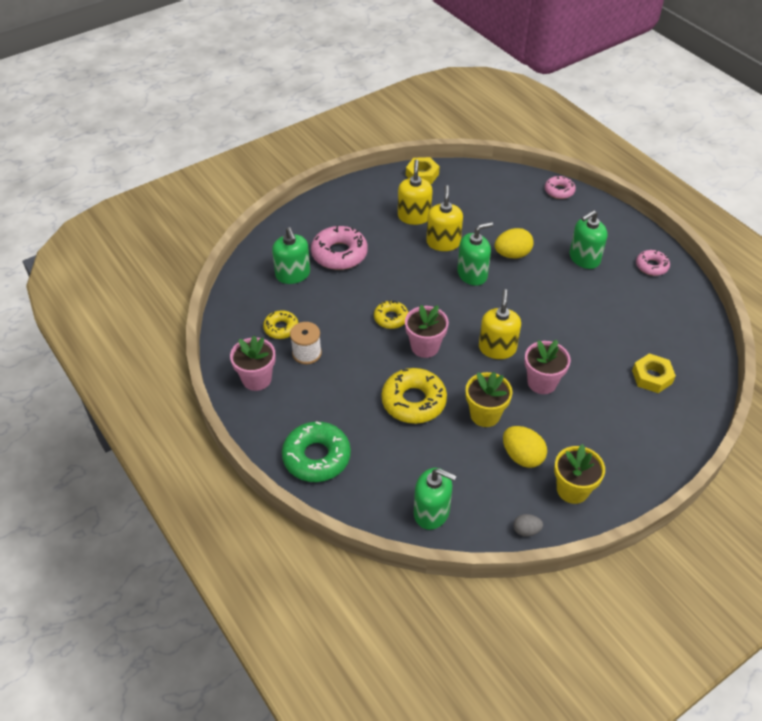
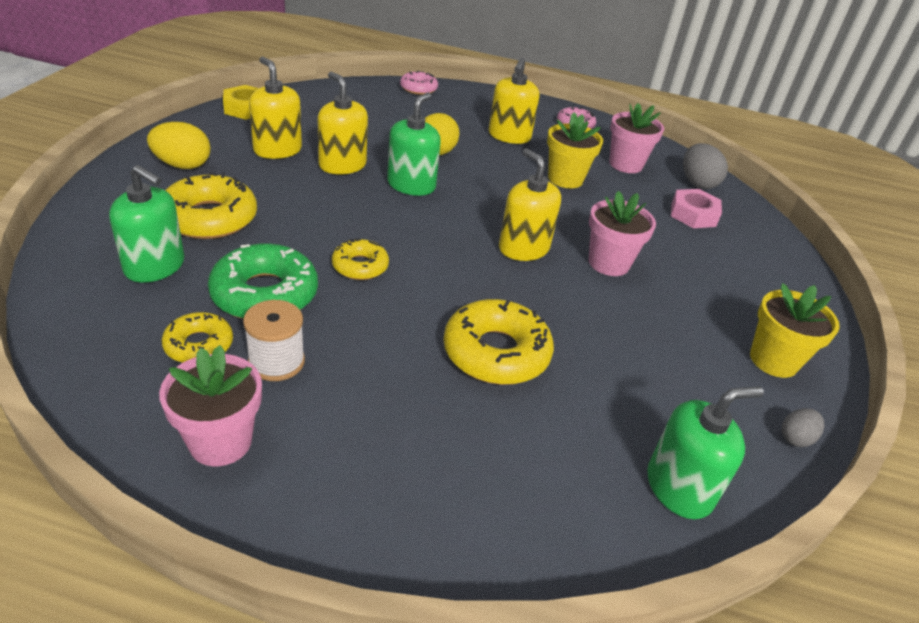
camera: 45 degrees left, 10 degrees down
(316, 457) = (442, 511): green donut -> green donut (265, 294)
(339, 254) = (209, 218): pink donut -> yellow donut
(425, 347) = (439, 281): pink flower pot -> pink flower pot (625, 164)
(485, 414) = (594, 326): yellow flower pot -> yellow flower pot (565, 179)
(522, 456) = (686, 352): yellow egg -> yellow egg (183, 165)
(584, 258) = (509, 136): green soap dispenser -> yellow soap dispenser
(652, 377) = (693, 215): yellow nut -> pink nut
(692, 354) = (697, 183): none -> grey egg

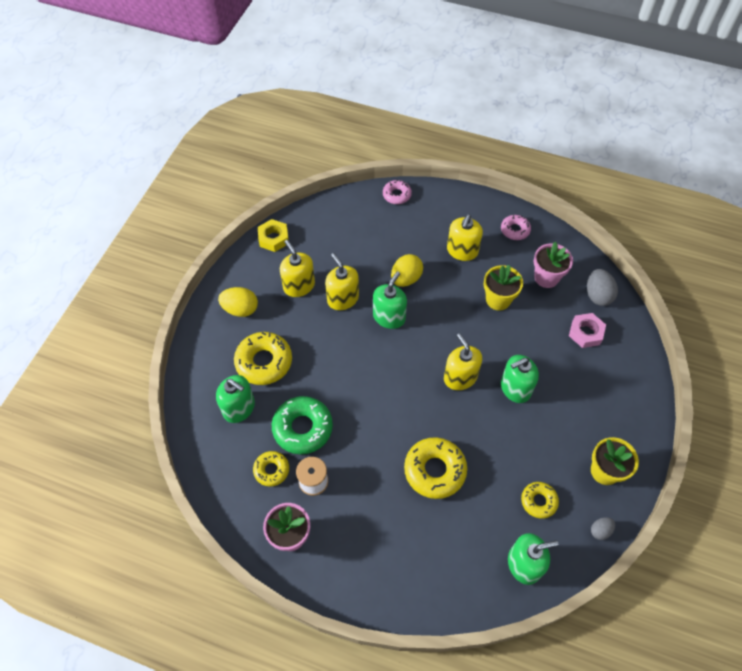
camera: 10 degrees right, 20 degrees up
(360, 266) = (356, 401): yellow donut -> yellow donut (538, 501)
(608, 263) = (515, 388): pink flower pot -> green soap dispenser

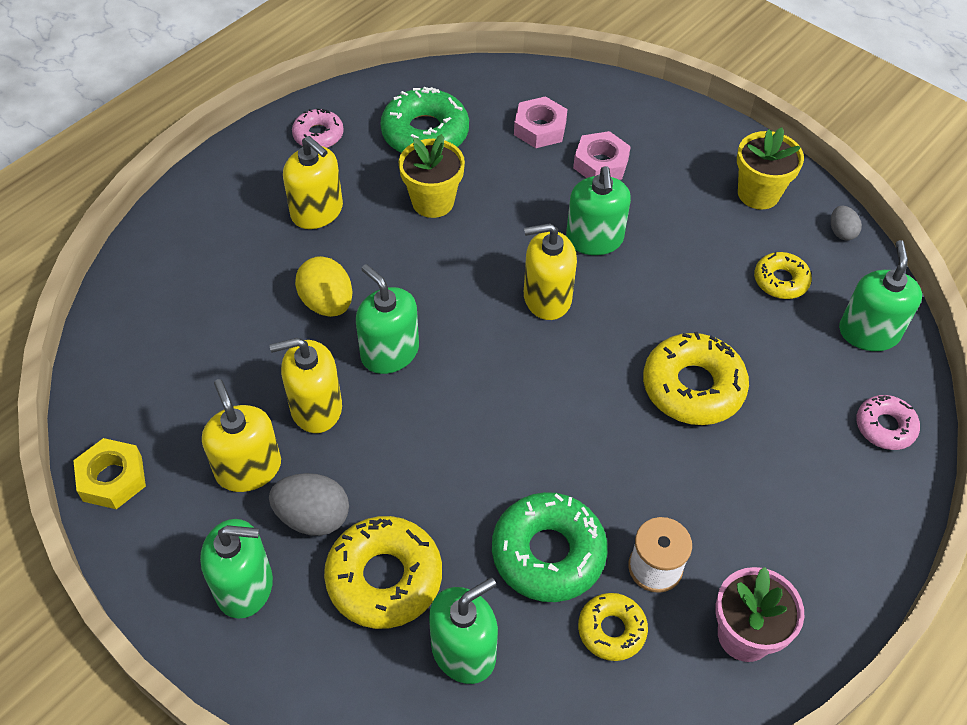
camera: 70 degrees left, 5 degrees down
(240, 309) = (244, 586): yellow egg -> green soap dispenser
(299, 286) = (248, 468): yellow soap dispenser -> yellow soap dispenser turned 75 degrees clockwise
(396, 195) = (145, 256): pink donut -> pink donut (885, 427)
(546, 277) = (425, 133): pink flower pot -> green donut
(576, 374) = (600, 163): none -> pink nut
(597, 295) = (485, 92): grey egg -> grey egg (313, 517)

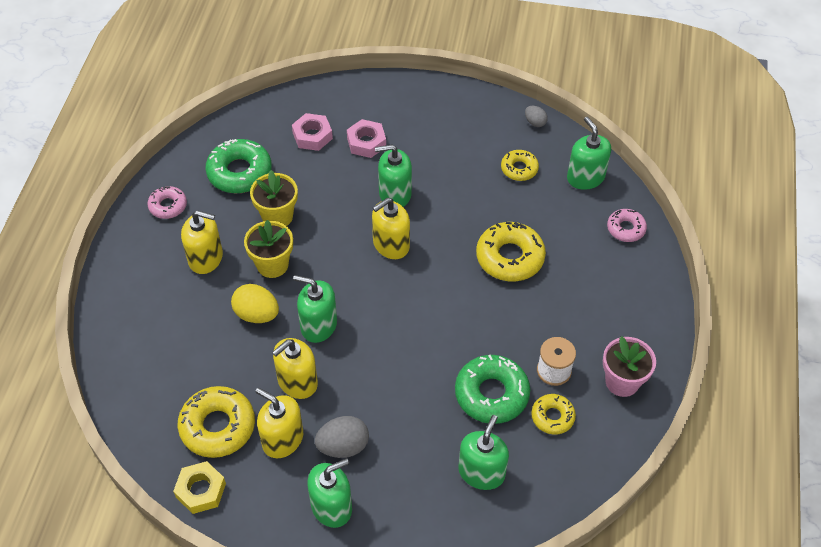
camera: 30 degrees left, 0 degrees up
(384, 578) = (409, 457): yellow donut -> yellow donut (217, 426)
(594, 239) = (395, 194): green soap dispenser -> green soap dispenser turned 120 degrees clockwise
(758, 194) = (473, 119): yellow flower pot -> yellow flower pot (272, 265)

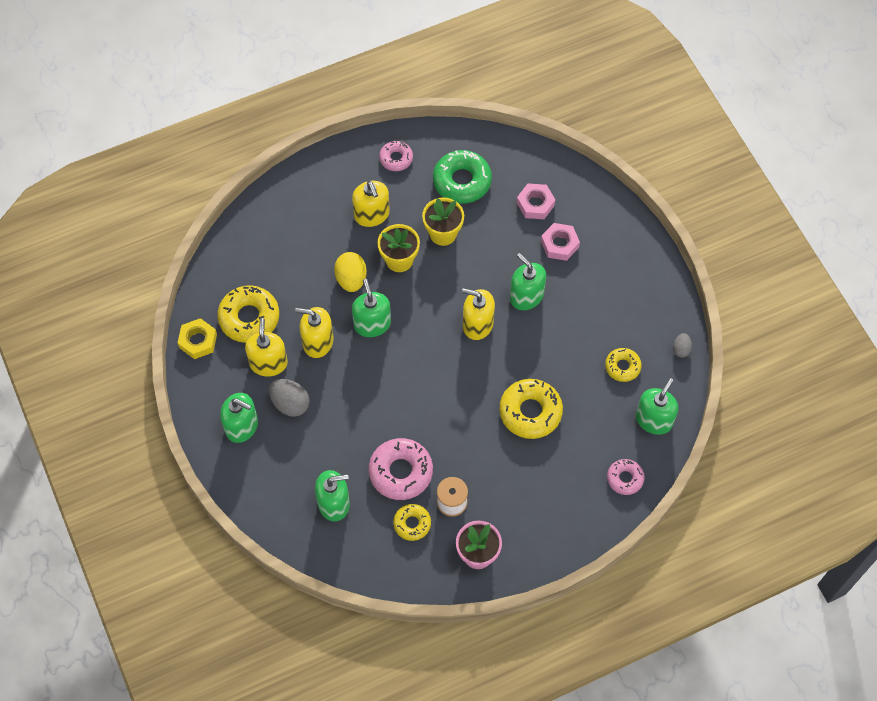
camera: 55 degrees right, 10 degrees up
(491, 394) = (401, 472): green donut -> pink donut

